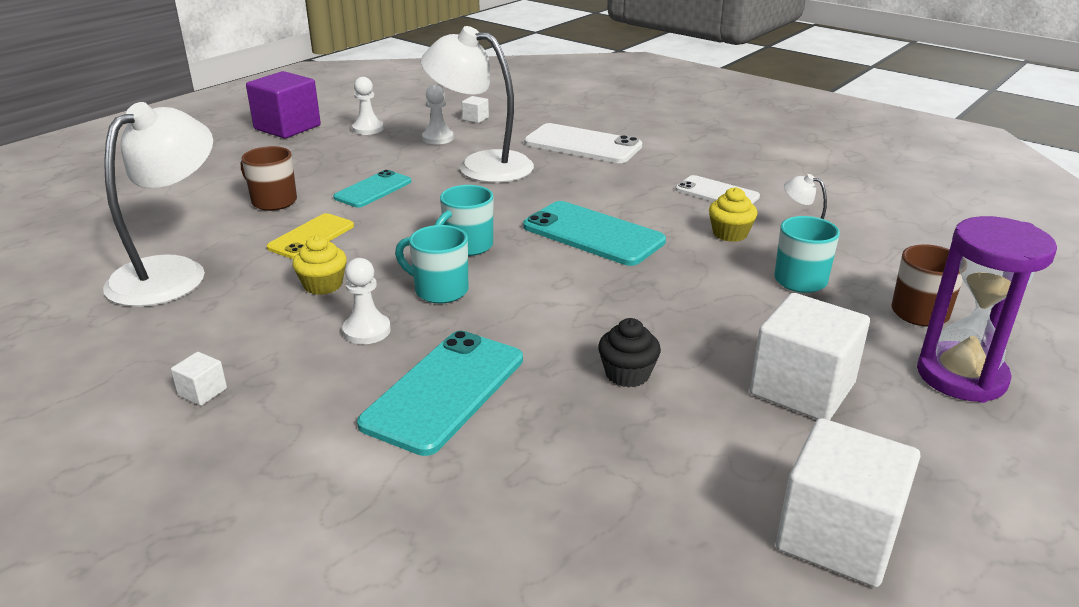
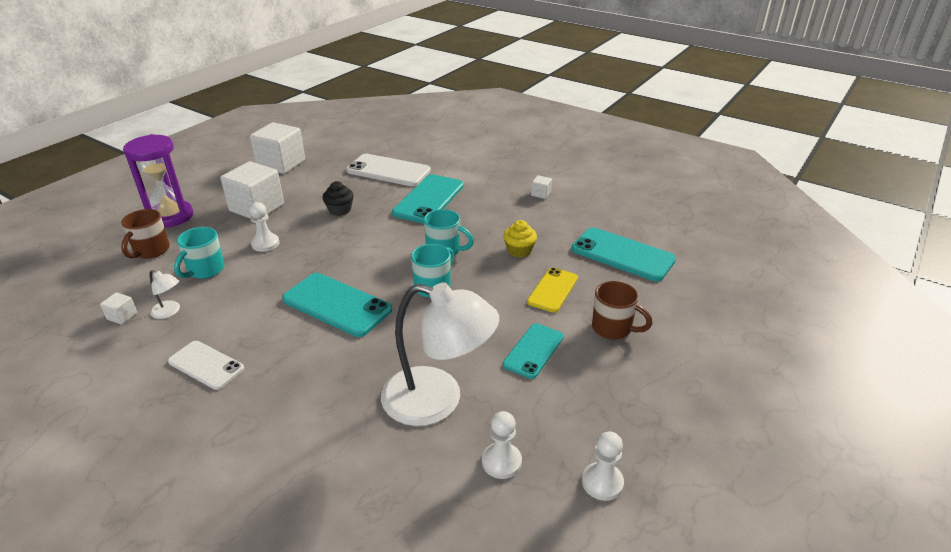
camera: 175 degrees right, 5 degrees up
(172, 273) = (622, 254): white lamp -> turquoise phone
(287, 127) = (711, 480): purple cube -> none
(367, 331) = (478, 224): white pawn -> white pawn (265, 244)
(475, 119) = (463, 530): white cube -> white cube (122, 316)
(582, 145) = (318, 457): white phone -> white phone (388, 171)
(730, 234) = (227, 311): yellow cupcake -> none

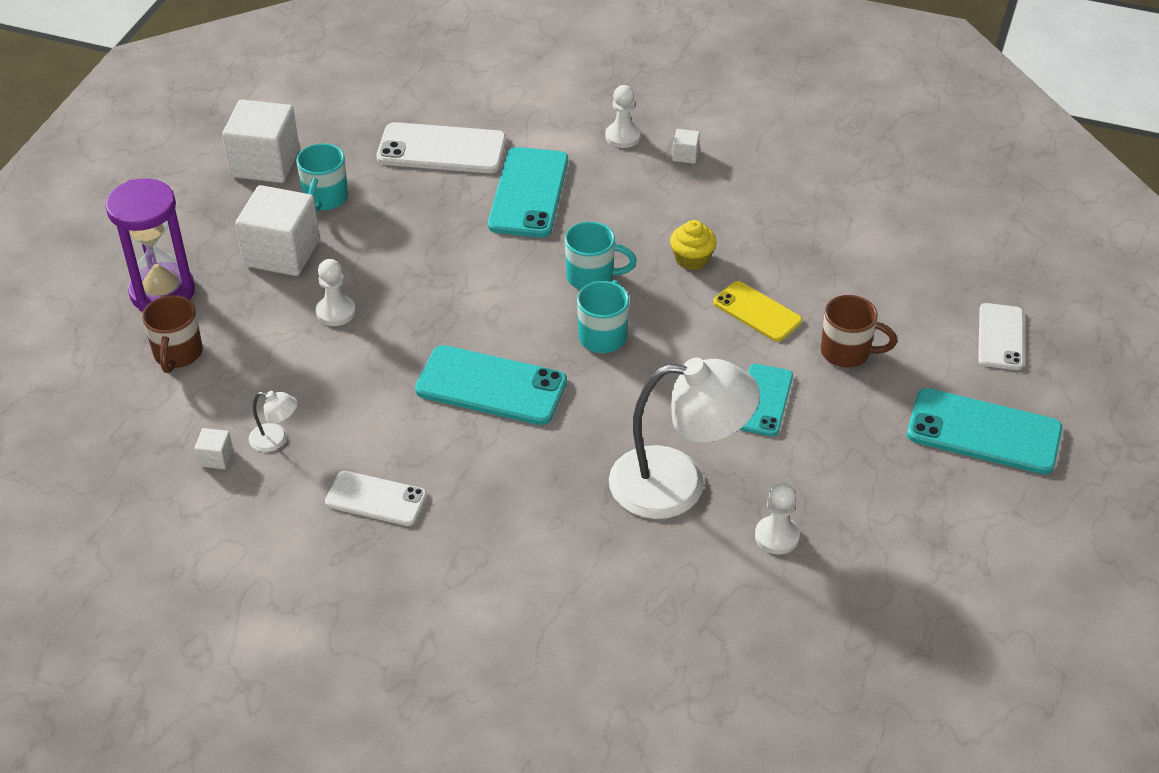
camera: 15 degrees left, 10 degrees up
(205, 270) = (279, 370): turquoise mug -> turquoise mug (325, 199)
(340, 210) = (408, 235): black cupcake -> none
(553, 290) = (757, 312): yellow phone -> yellow phone turned 60 degrees counterclockwise
(602, 482) = (887, 535): white pawn -> white pawn (622, 136)
(622, 254) = (828, 240): turquoise phone -> turquoise phone (983, 432)
(743, 339) = (1000, 337): none -> white phone

